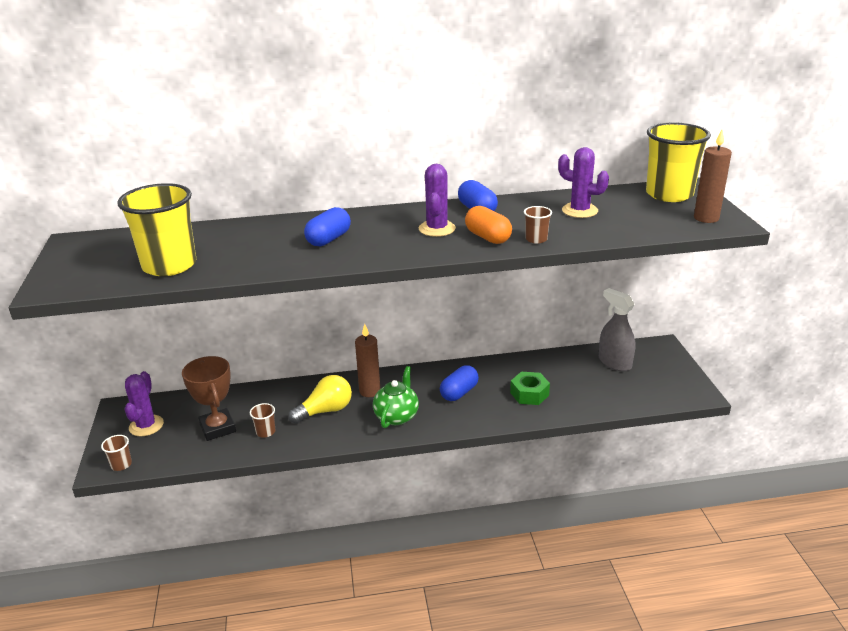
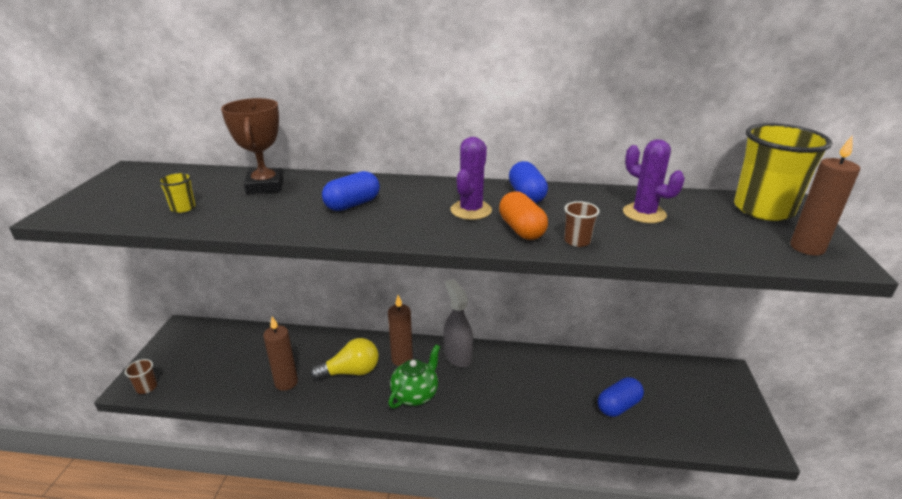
camera: 15 degrees right, 0 degrees up
(146, 426) = (191, 351): purple cactus -> none
(169, 265) = (183, 208): yellow cup -> yellow cup, size x0.42
(218, 428) = (247, 368): brown trophy -> brown trophy (265, 186)
(265, 432) = (286, 382): brown cup -> brown candle
(459, 392) = (488, 381): blue capsule -> blue capsule (618, 406)
(529, 394) = (561, 399): green nut -> none
(614, 362) = (667, 381): grey spray bottle -> grey spray bottle (457, 355)

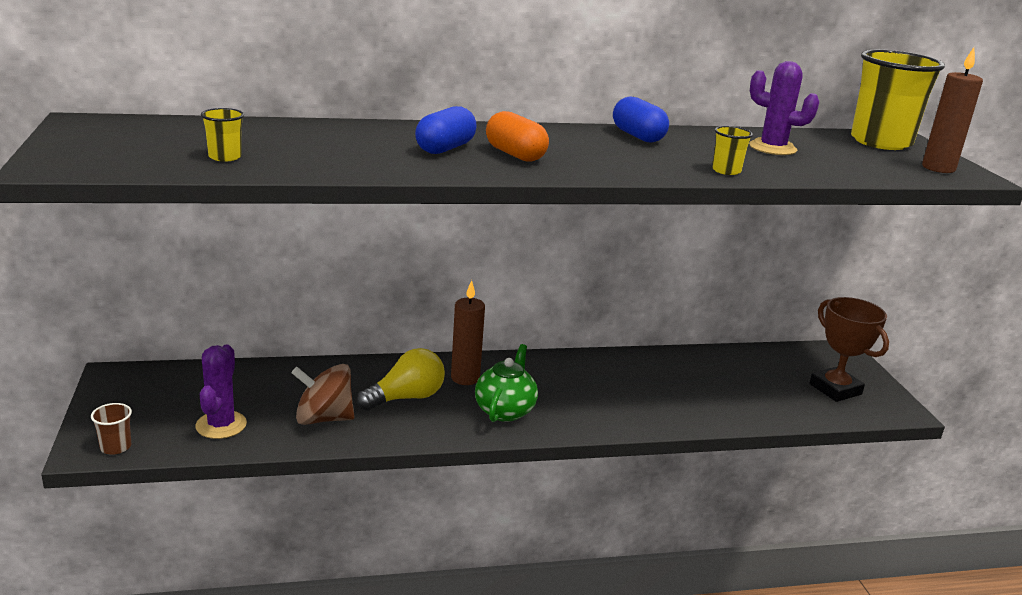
camera: 20 degrees left, 5 degrees down
(265, 186) = (308, 134): brown trophy -> brown trophy (835, 389)
(286, 382) = (324, 418): brown candle -> brown spinning top
(457, 355) = (534, 367): grey spray bottle -> none
(471, 210) = (590, 150): purple cactus -> purple cactus (221, 425)
(521, 229) = (661, 164): orange capsule -> orange capsule (515, 155)
(577, 241) = (726, 171): brown cup -> yellow cup
(618, 406) = (745, 394): blue capsule -> none

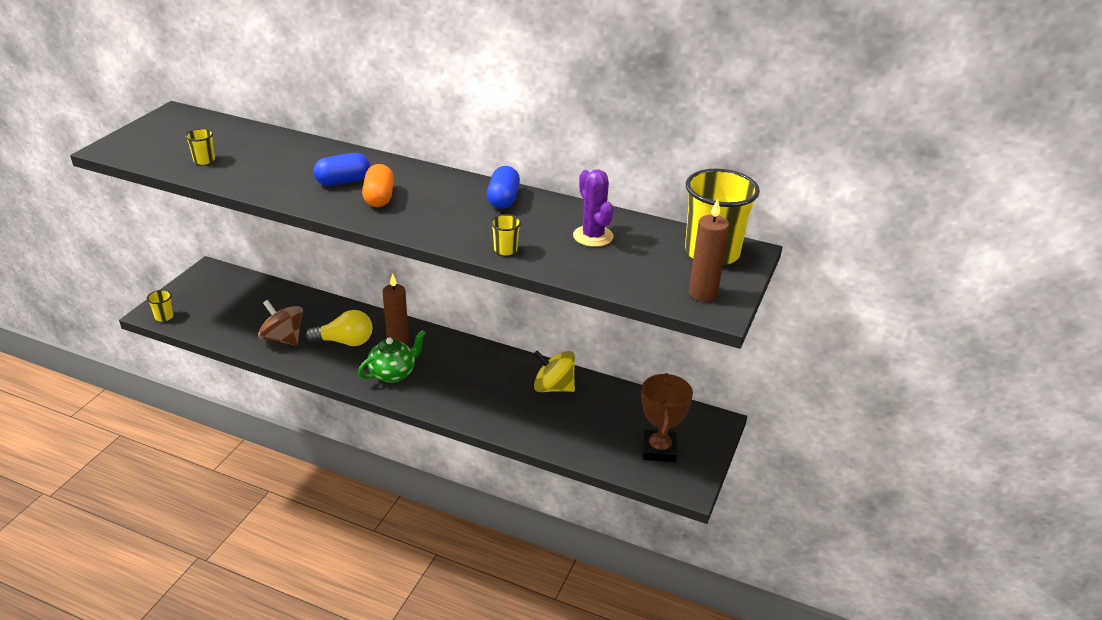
camera: 35 degrees right, 10 degrees up
(115, 447) = (164, 316): brown cup -> yellow cup
(221, 425) = (226, 322): purple cactus -> none
(677, 369) = (553, 387): none -> yellow spinning top

